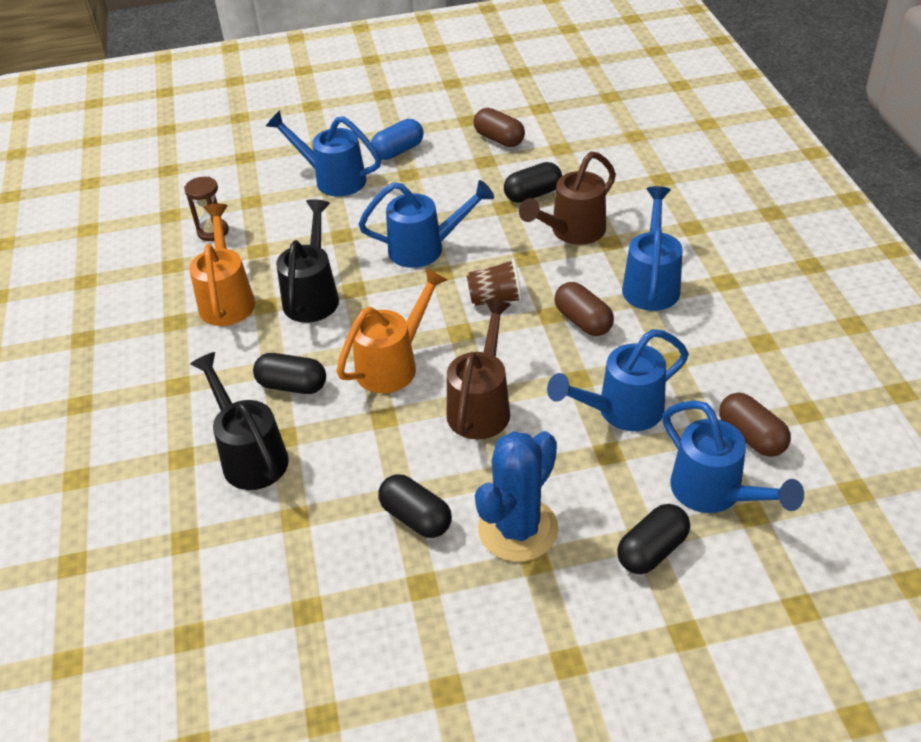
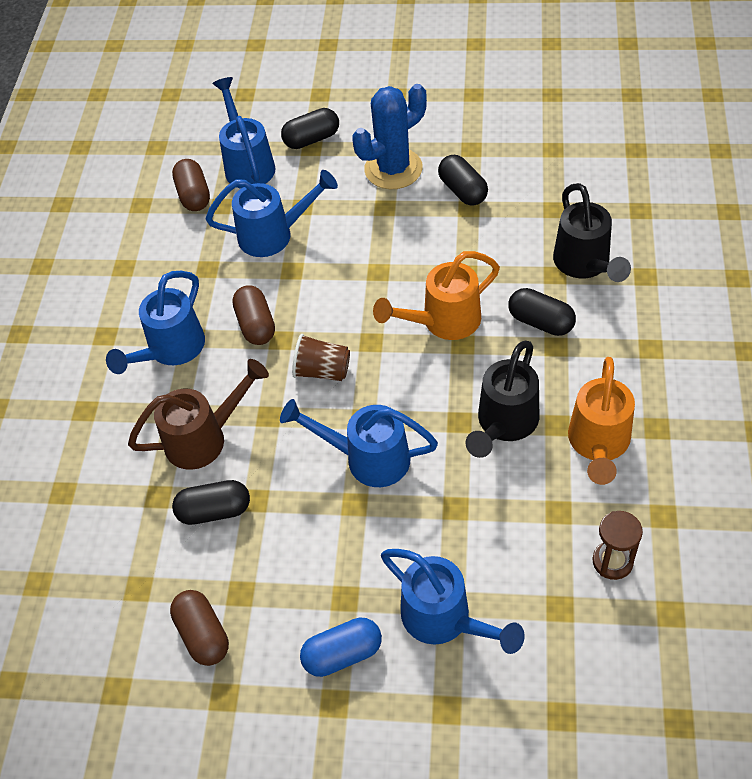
camera: 160 degrees left, 10 degrees up
(481, 406) = (381, 264): brown watering can -> none

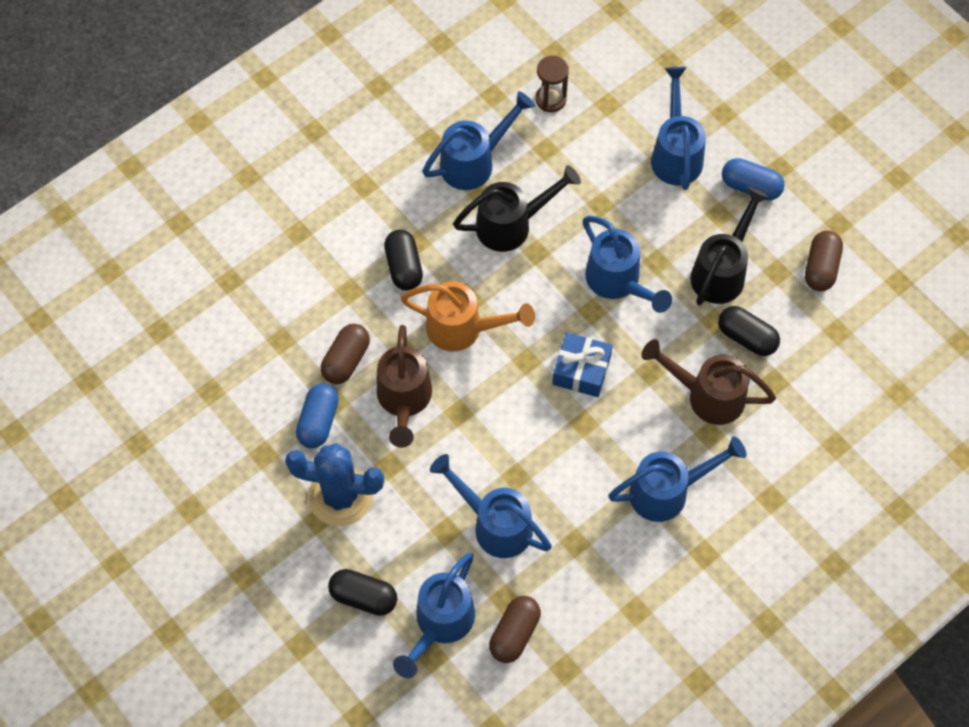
camera: 140 degrees left, 10 degrees up
(256, 325) = (588, 453): brown capsule -> brown capsule (346, 360)
(322, 371) = (581, 370): brown cup -> blue gift
(424, 247) = (404, 400): none -> brown watering can
(462, 190) = (318, 422): black capsule -> blue capsule
(585, 264) = (321, 278): black watering can -> black watering can (722, 271)
(598, 444) = (474, 162): orange watering can -> blue watering can

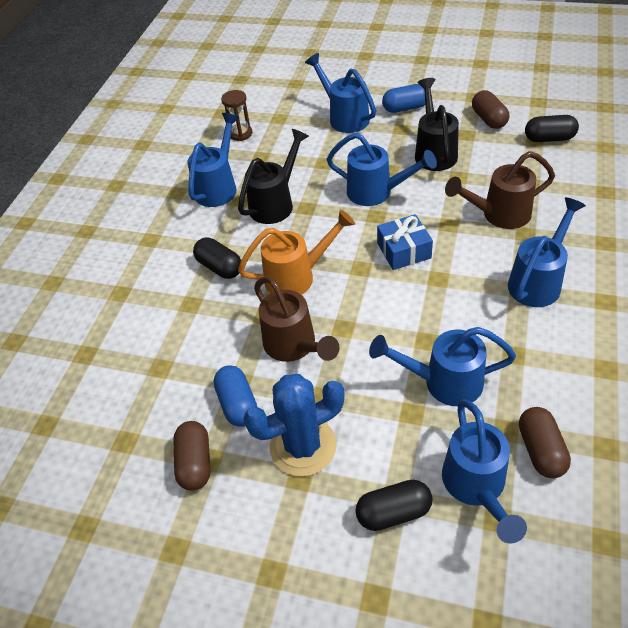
camera: 30 degrees left, 15 degrees down
(346, 360) = (225, 348): brown capsule -> brown capsule (195, 463)
(746, 337) = (487, 173): black capsule -> black capsule (549, 138)

